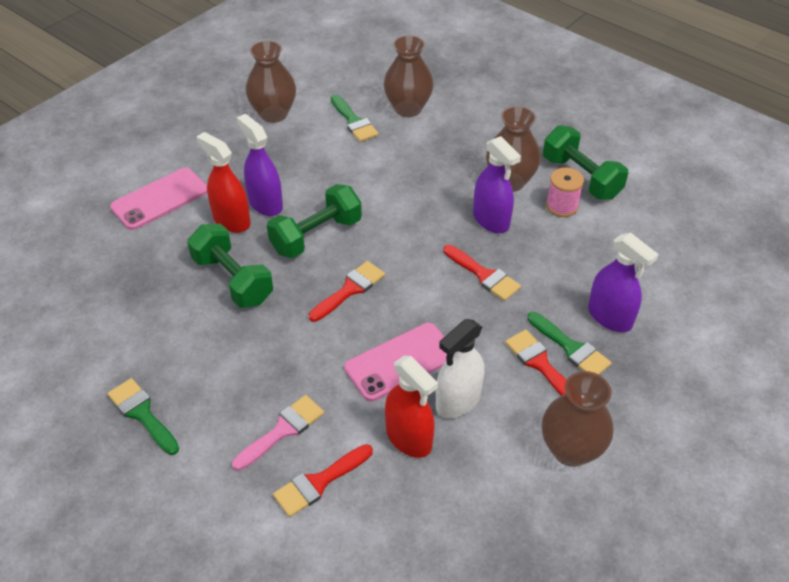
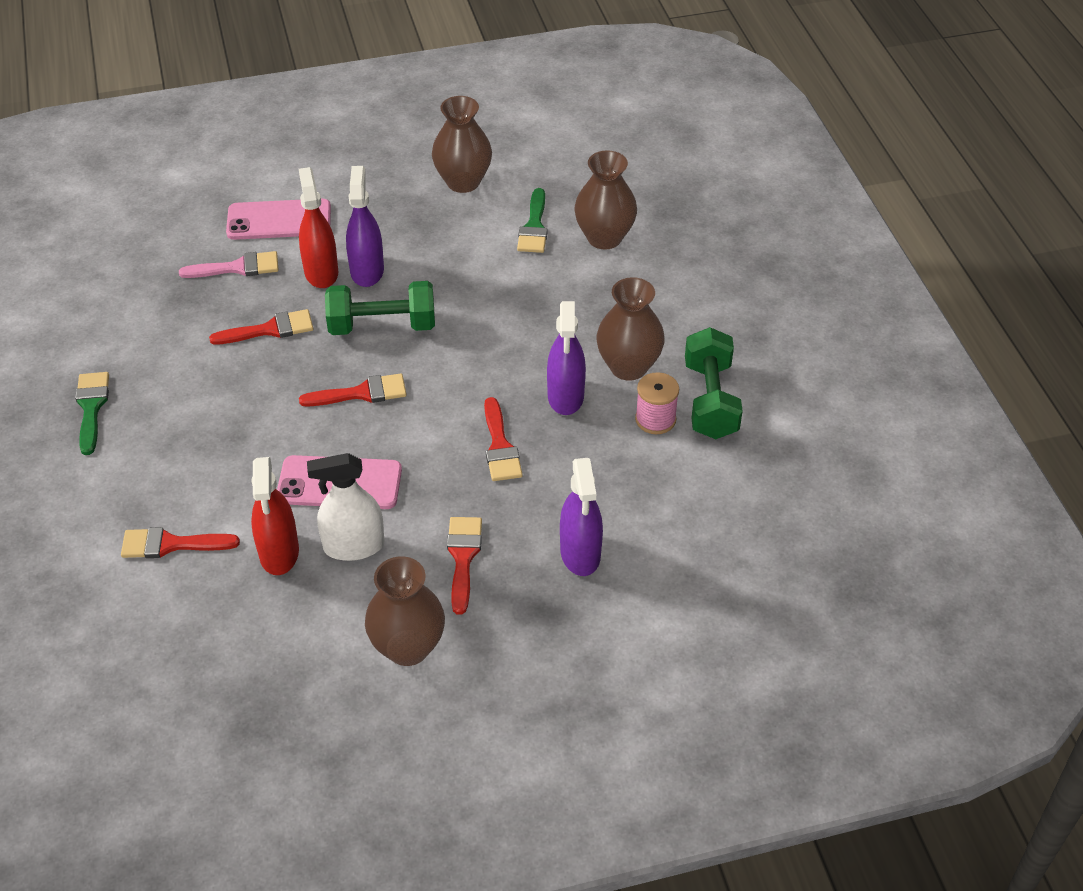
camera: 35 degrees right, 0 degrees up
(233, 280) = (270, 329): green dumbbell -> red brush
(283, 430) = (184, 485): pink brush -> pink brush (237, 268)
(571, 348) = (509, 560): green brush -> none

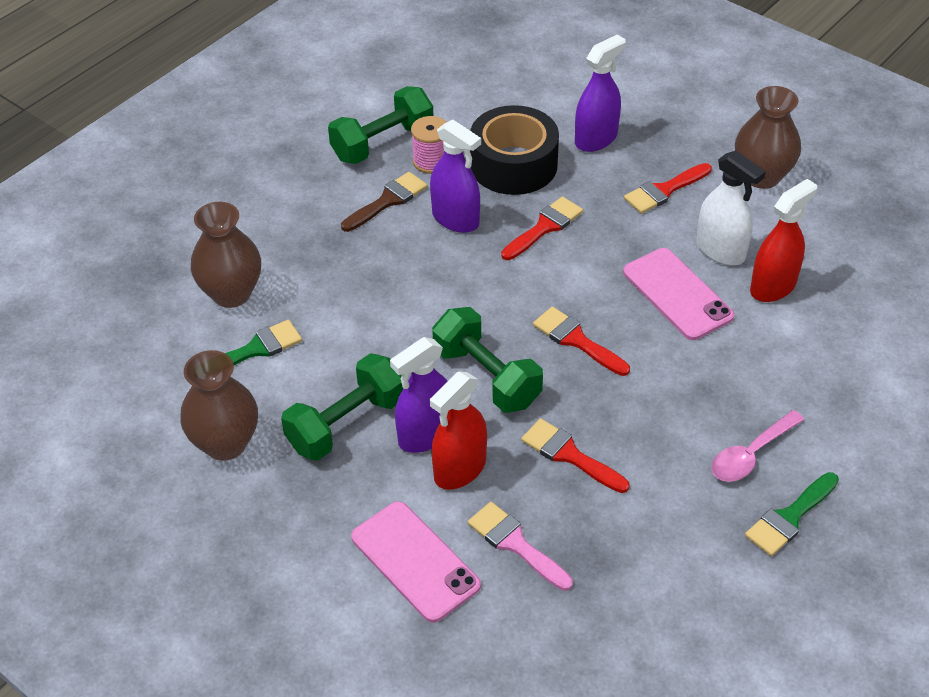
camera: 125 degrees left, 0 degrees up
(157, 422) = (750, 454): none -> pink spoon
(171, 544) = (840, 353): red brush -> none
(418, 240) = (346, 424): none -> green dumbbell
(565, 396) = (455, 219): purple spray bottle -> purple spray bottle turned 75 degrees clockwise
(599, 472) = (513, 165): none -> black tape
(628, 367) = (388, 201): brown vase -> brown brush

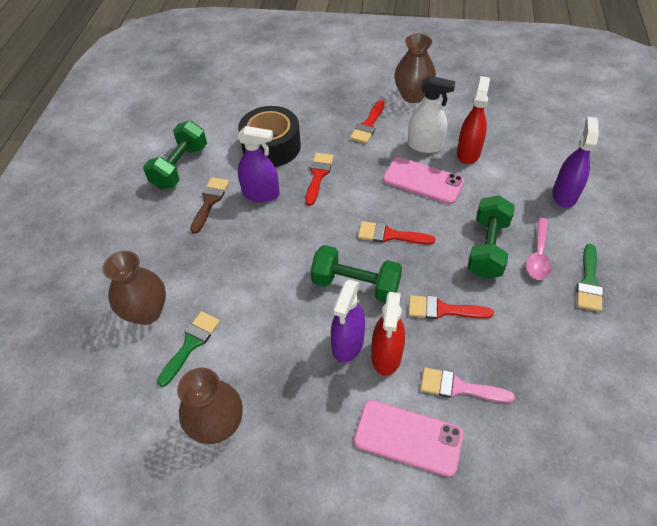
camera: 30 degrees left, 5 degrees up
(346, 424) = (291, 364): green dumbbell -> green dumbbell (487, 248)
(431, 161) = (219, 165): pink spool -> none
(596, 139) = (307, 112): purple spray bottle -> purple spray bottle (564, 195)

